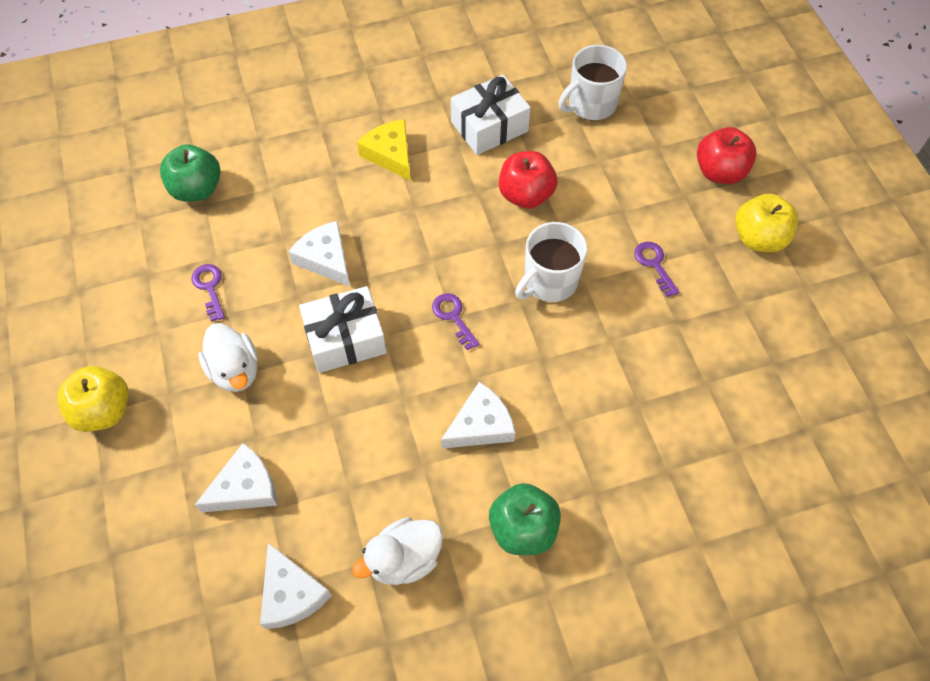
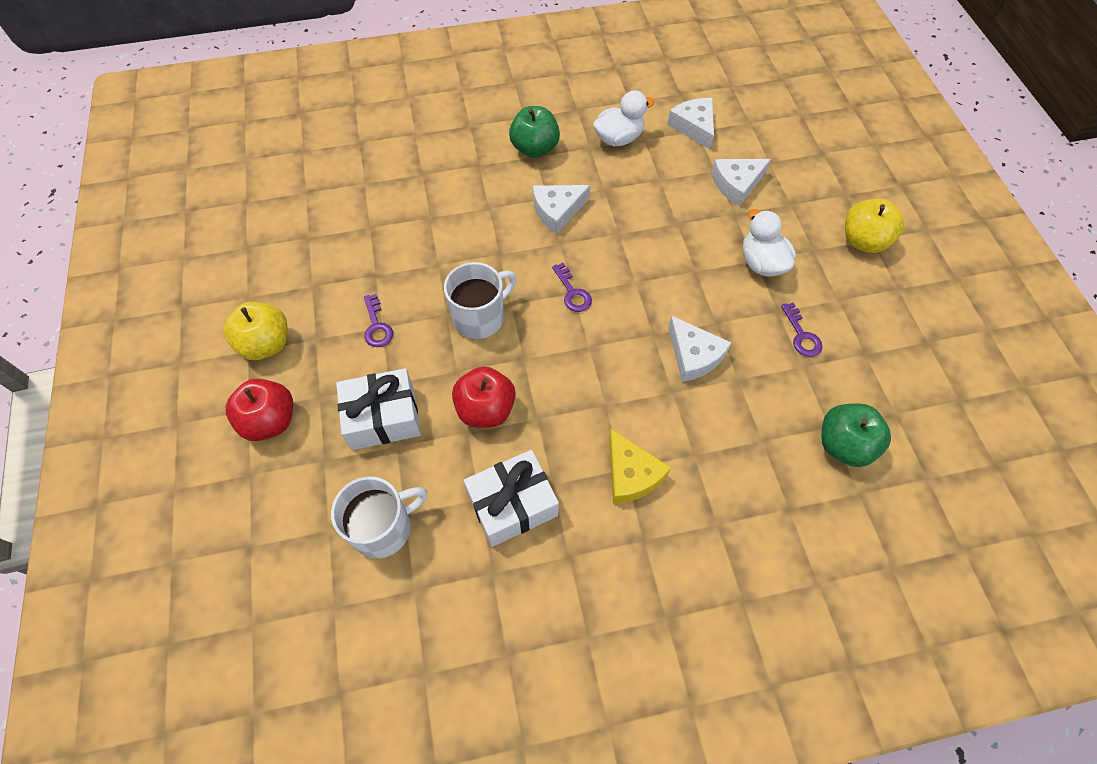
camera: 175 degrees left, 0 degrees up
(345, 339) = (669, 281): white gift -> white gift (383, 417)

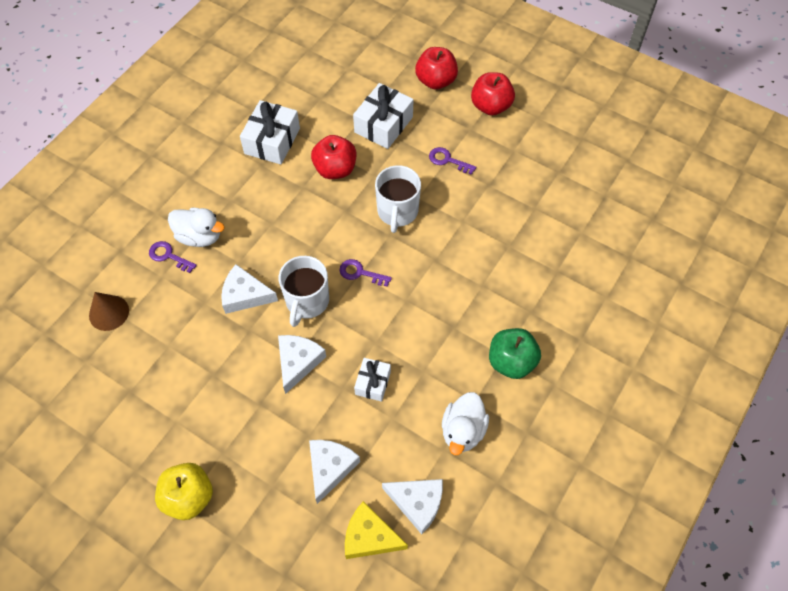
camera: 135 degrees right, 0 degrees up
(266, 344) = (490, 106): yellow apple -> red apple
(383, 528) = (323, 87): white mug -> white mug (307, 301)
(557, 211) = (435, 323): white cheese -> white cheese (298, 362)
(631, 474) = (223, 200): yellow cheese -> yellow cheese (369, 537)
(650, 209) = (373, 383): none -> white gift
(761, 263) = (253, 405): white duck -> white duck (199, 236)
(801, 335) = (184, 368): purple key -> purple key (168, 256)
(843, 445) = (109, 313): green apple -> brown cone

